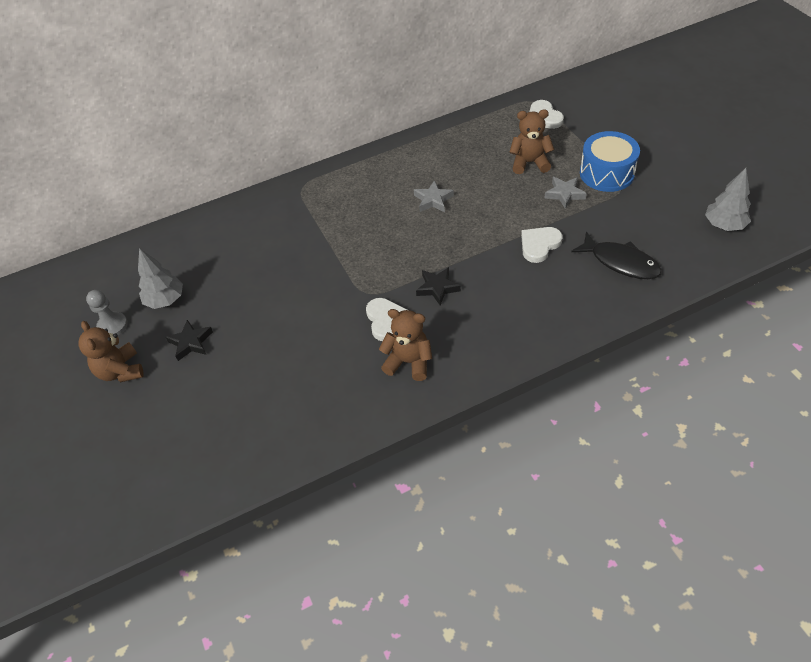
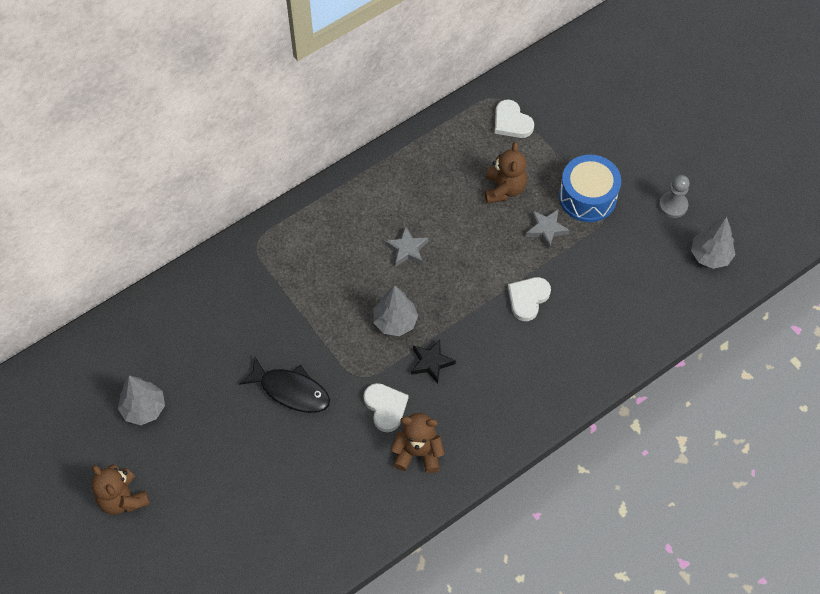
camera: 15 degrees left, 10 degrees up
(112, 326) = (95, 446): grey pawn -> grey pawn (673, 205)
(191, 342) = (187, 457): black star -> none
(410, 253) = (395, 322): none -> grey tree
(529, 163) = (504, 189): brown teddy bear -> brown teddy bear turned 105 degrees clockwise
(620, 262) = (611, 312): black fish -> black fish (291, 390)

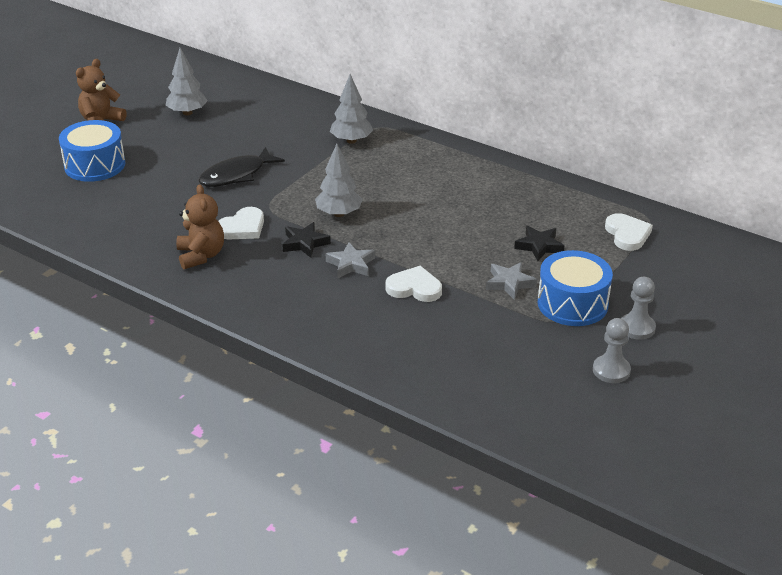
camera: 70 degrees right, 25 degrees down
(213, 519) = (95, 165): none -> blue drum
(291, 390) = (236, 175): black fish -> black fish turned 45 degrees clockwise
(407, 249) = (425, 203): grey star -> grey star (351, 264)
(504, 189) = (539, 246): brown teddy bear -> black star
(511, 122) = (627, 234): white heart -> white heart turned 135 degrees clockwise
(630, 168) = (637, 328): none -> grey pawn
(710, 256) = (562, 414): grey tree -> grey tree (351, 141)

